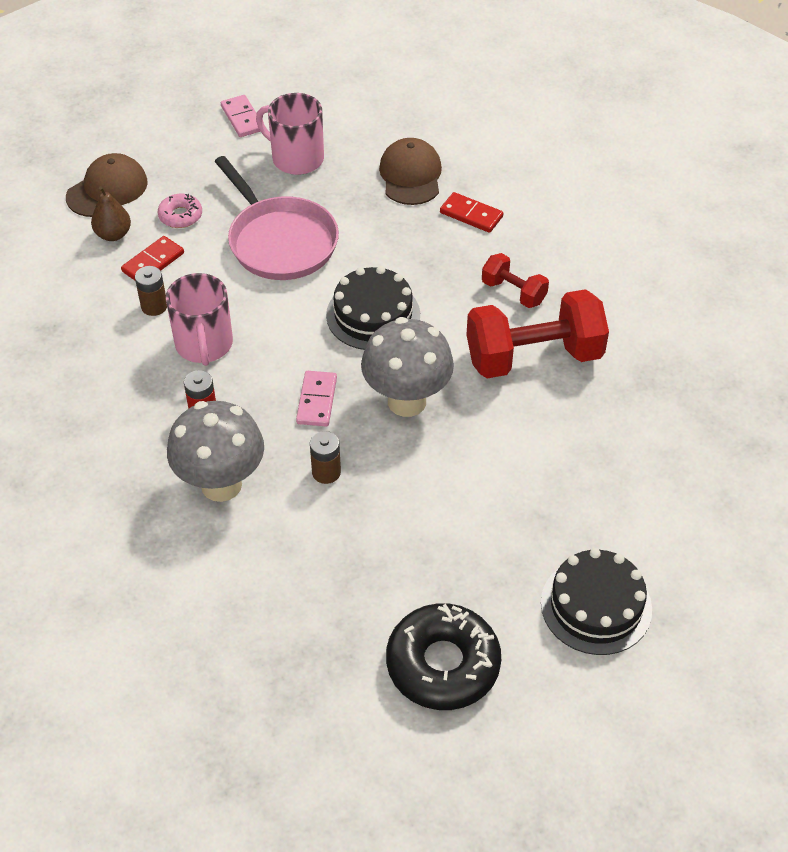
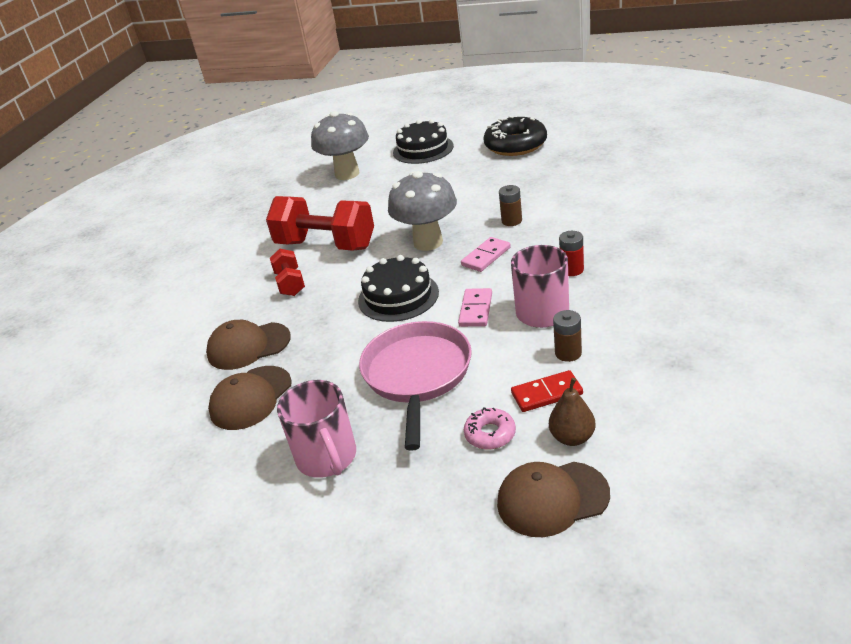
camera: 140 degrees left, 15 degrees down
(221, 485) = (585, 229): grey mushroom -> grey mushroom (347, 174)
(242, 118) = (334, 539): pink domino -> pink domino (475, 310)
(471, 215) = (248, 346): red domino -> brown cap

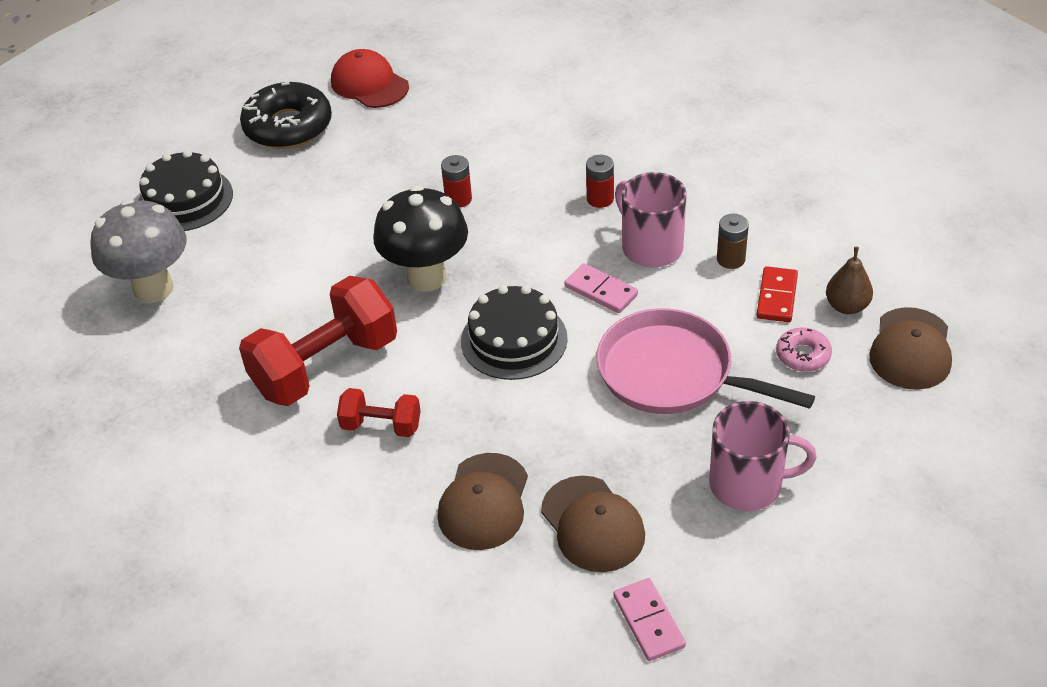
camera: 65 degrees left, 10 degrees up
(428, 242) = (426, 277): grey mushroom -> black mushroom
(486, 256) = (509, 245): pink domino -> pink domino (649, 621)
(511, 221) = (458, 199): brown battery -> red battery
(585, 148) = (369, 84): none -> red cap

